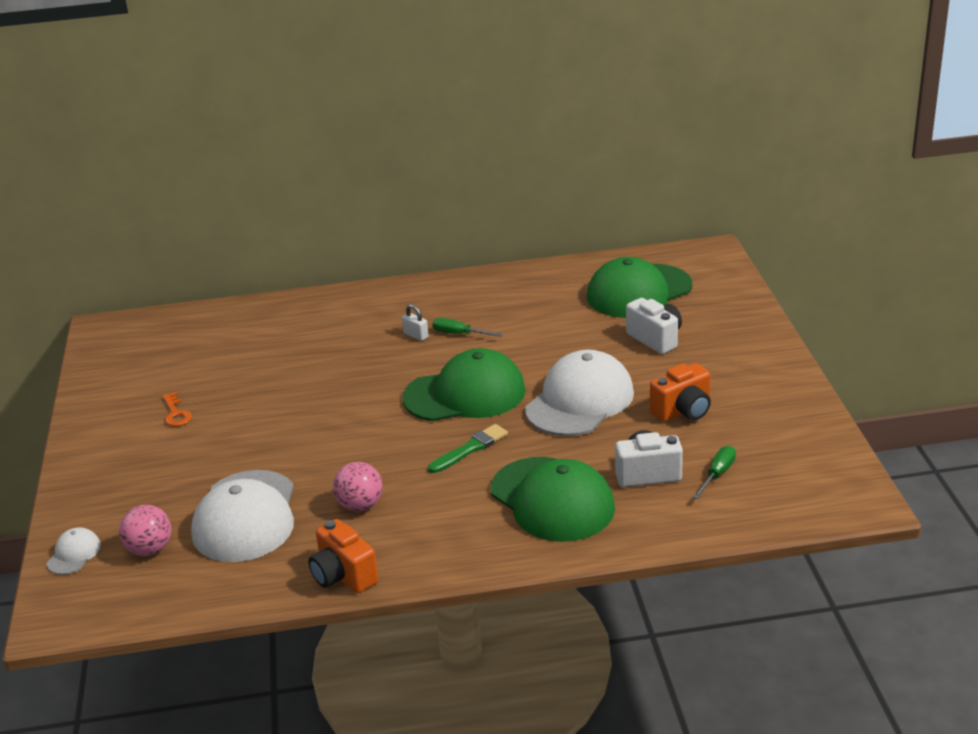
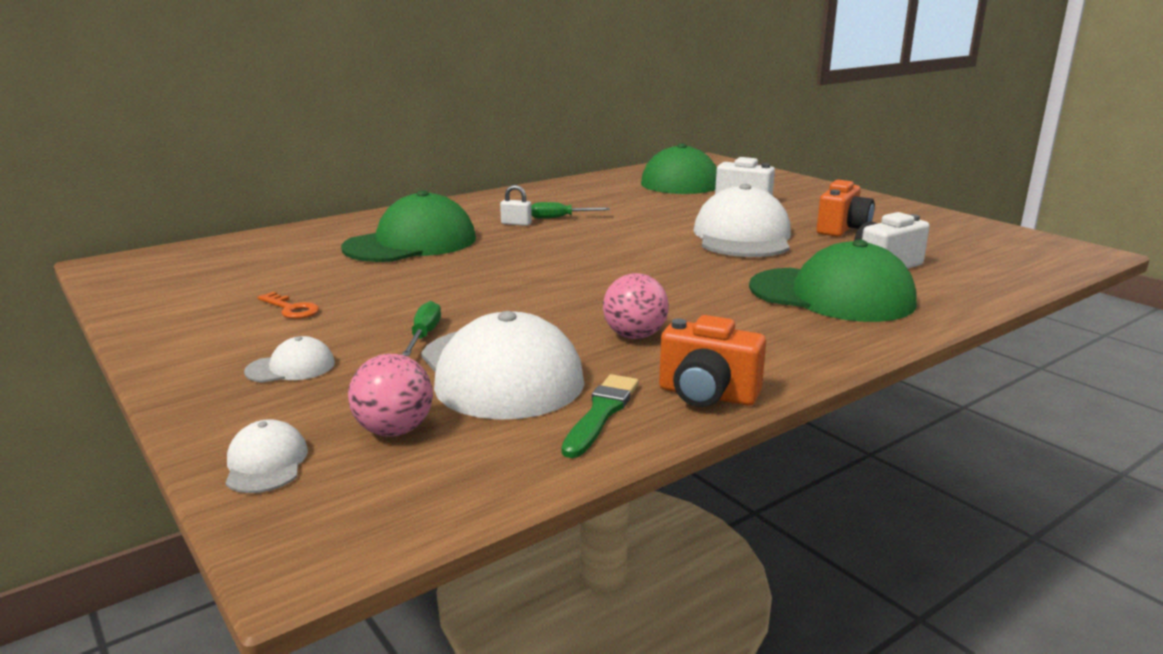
camera: 30 degrees left, 10 degrees down
(136, 476) = (291, 367): none -> white cap
(465, 394) = (625, 248): green cap -> green cap (411, 243)
(470, 449) = (689, 278): green brush -> green brush (601, 413)
(717, 474) = (942, 256): green screwdriver -> green screwdriver (424, 335)

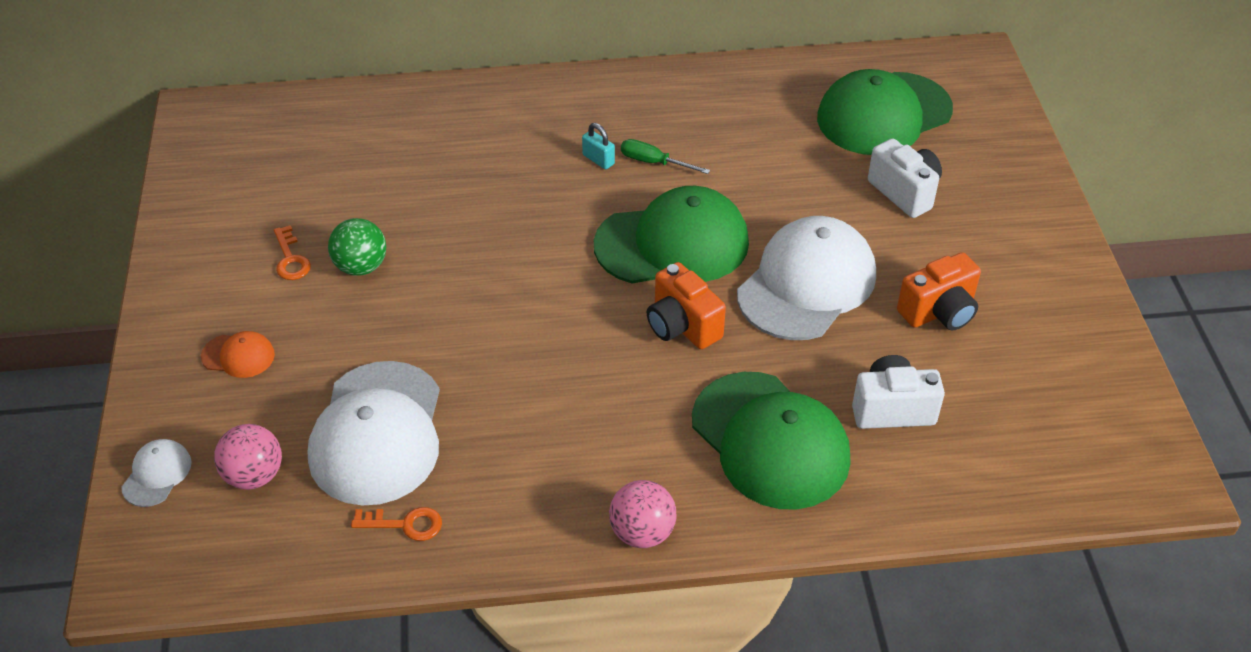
camera: 30 degrees right, 25 degrees up
(291, 367) = (238, 356): white cap -> orange cap
(370, 298) = (361, 266): none -> green ball
(411, 243) = (466, 167): green cap -> green cap (672, 243)
(424, 335) = (361, 350): green screwdriver -> none
(516, 223) = (598, 159): white padlock -> turquoise padlock
(601, 413) = (405, 524): green brush -> orange key
(634, 336) = (524, 428): pink ball -> pink ball (642, 532)
(707, 395) = (501, 540): orange camera -> orange camera (682, 326)

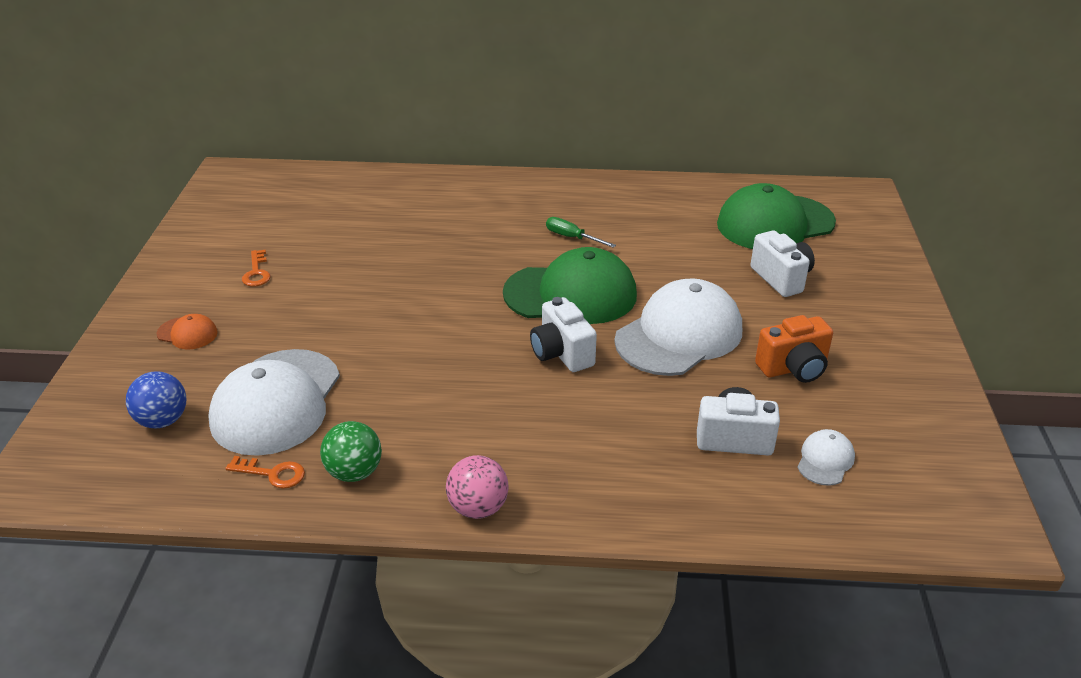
camera: 10 degrees right, 10 degrees down
(157, 474) = (85, 410): white cap -> white cap (825, 460)
(254, 475) = (162, 420): pink ball -> blue ball
(361, 266) = (310, 283): green ball -> green ball (354, 472)
(598, 159) = (527, 231): turquoise padlock -> none
(682, 326) = (561, 353): orange camera -> white camera
(770, 440) = (615, 449): green cap -> none

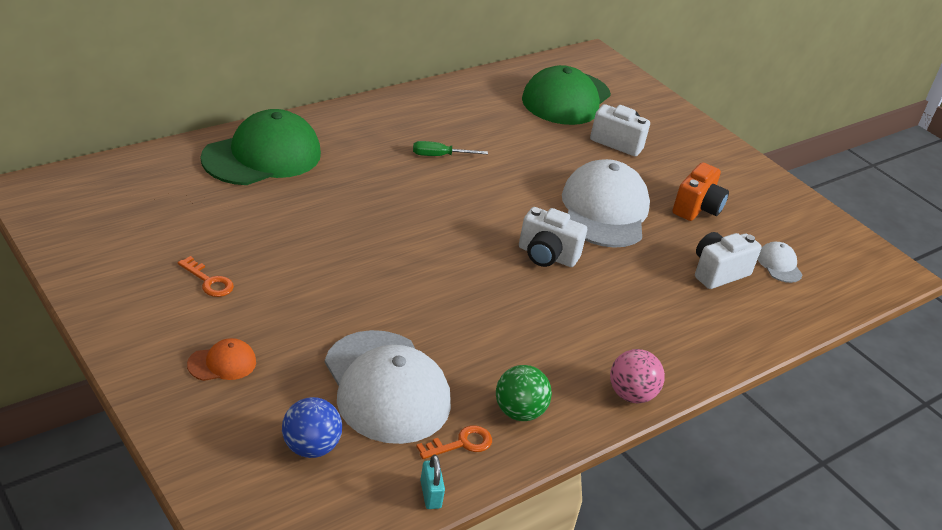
camera: 45 degrees left, 0 degrees up
(196, 500) = (430, 494): none -> turquoise padlock
(571, 294) = (496, 205): green cap -> green cap (262, 156)

